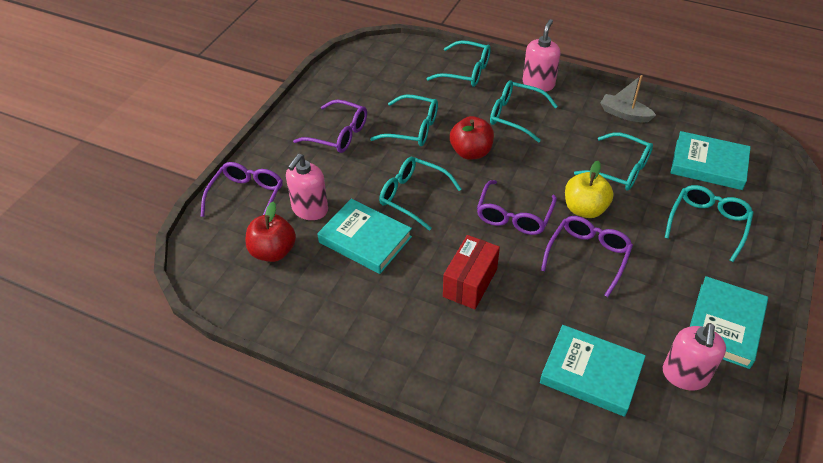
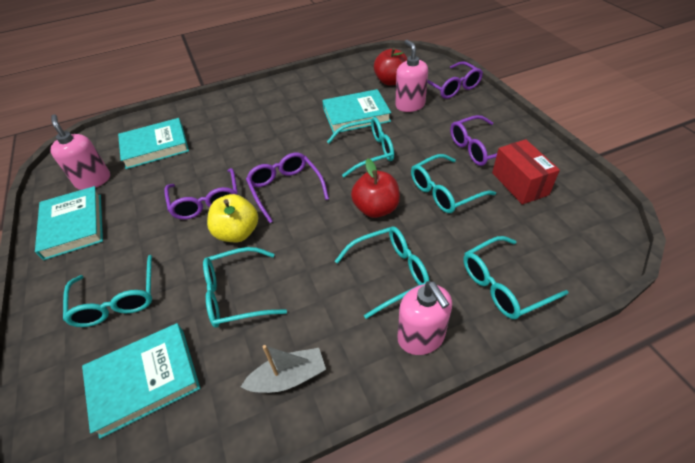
camera: 135 degrees right, 0 degrees up
(470, 283) = (268, 138): red box -> red box (519, 183)

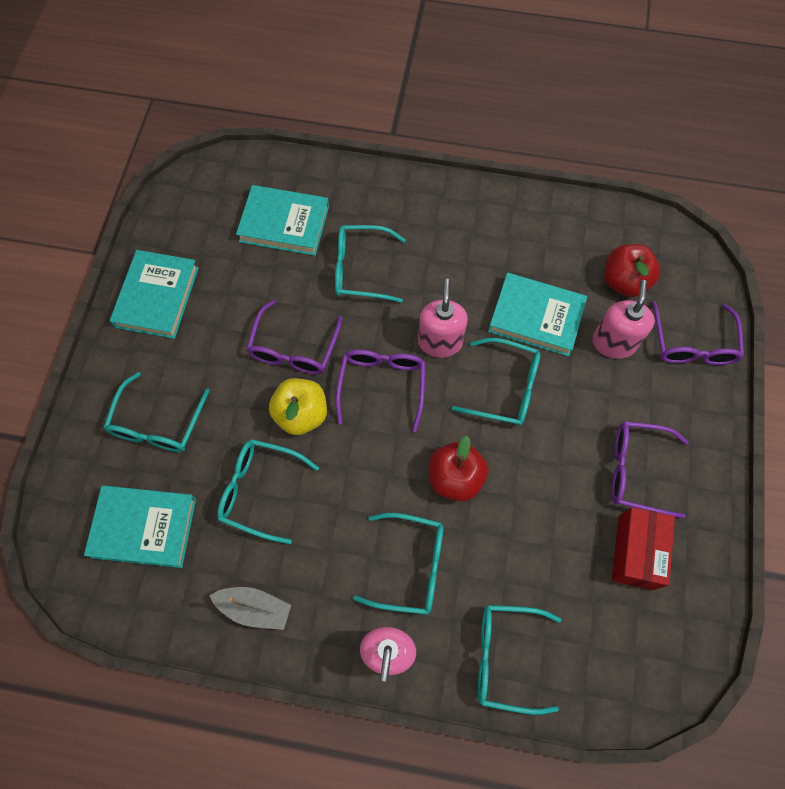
camera: 30 degrees right, 20 degrees up
(93, 180) = (200, 239): pink soap dispenser -> pink soap dispenser (440, 342)
(445, 191) = (545, 505): turquoise glasses -> turquoise glasses (361, 269)

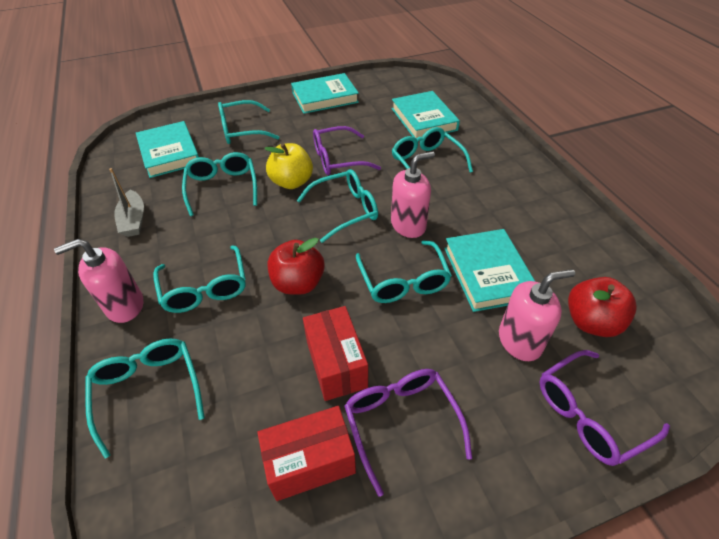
camera: 60 degrees right, 20 degrees down
(382, 386) = (344, 210): purple glasses -> turquoise glasses
(561, 490) = (336, 364): none -> red box

